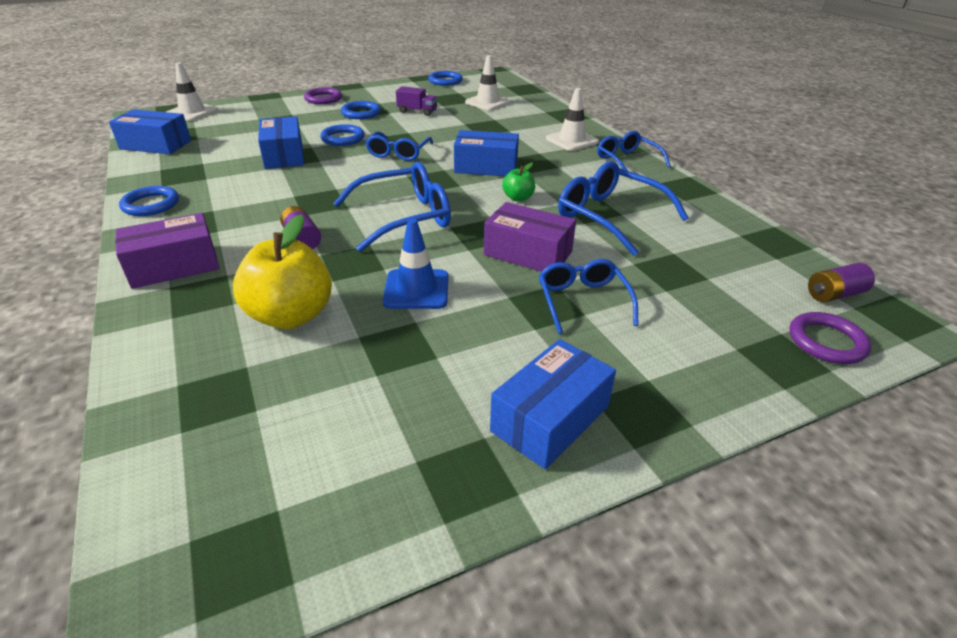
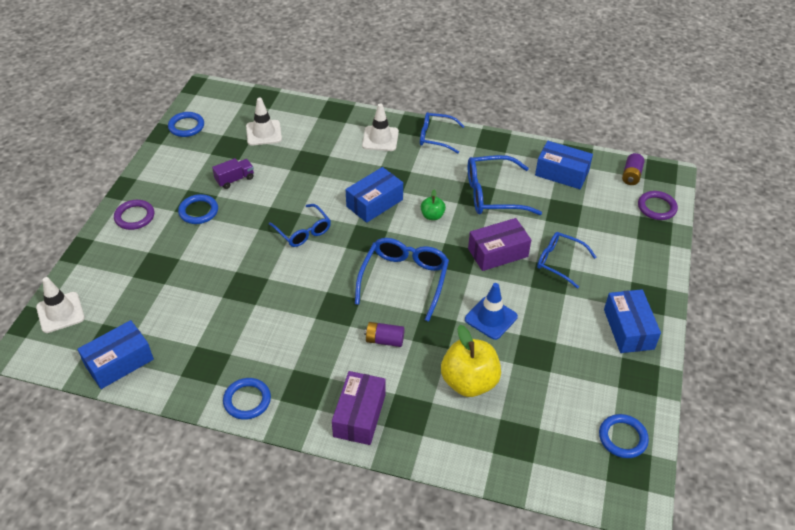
camera: 50 degrees left, 10 degrees up
(284, 155) = (236, 293): blue box -> blue box (562, 173)
(343, 138) = (240, 247): blue ring -> blue ring (622, 438)

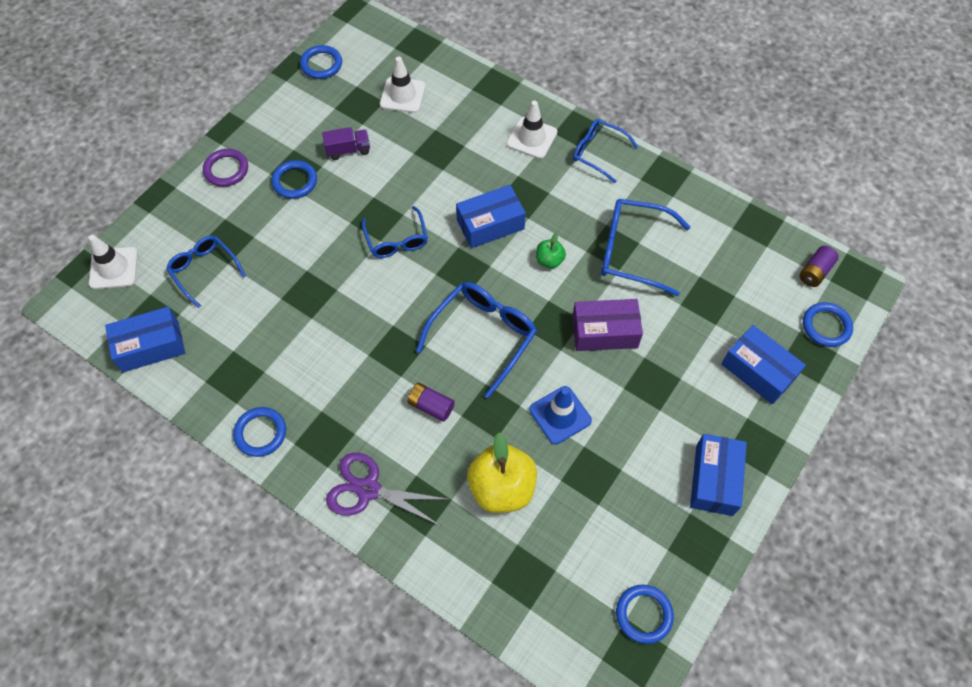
camera: 20 degrees right, 15 degrees up
(359, 415) = (368, 489): purple box -> purple scissors
(559, 262) = (672, 366): blue glasses -> blue glasses (204, 270)
(562, 173) = (729, 245): blue box -> blue box (758, 371)
(656, 207) = (826, 326): purple ring -> blue ring

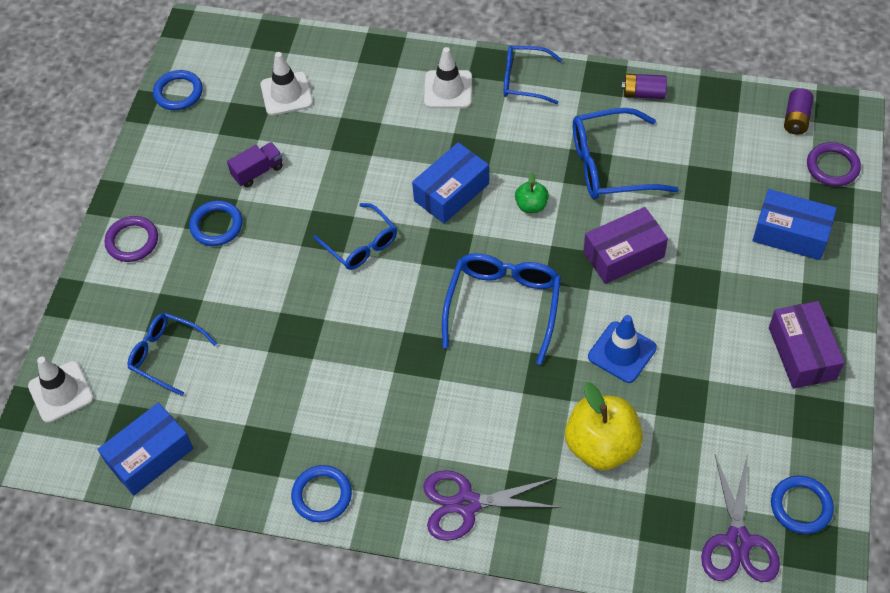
camera: 20 degrees left, 5 degrees down
(431, 406) = (487, 396): purple battery -> purple battery (643, 93)
(573, 621) = (738, 541): none -> purple scissors
(714, 480) = (802, 353): blue box -> purple box
(826, 326) = (832, 167): blue ring -> purple ring

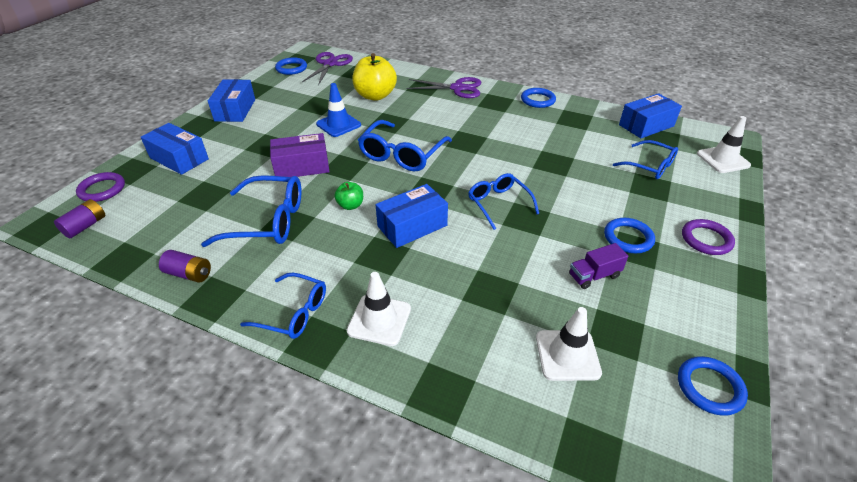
camera: 170 degrees left, 15 degrees down
(802, 353) = (235, 110): purple box -> blue box

